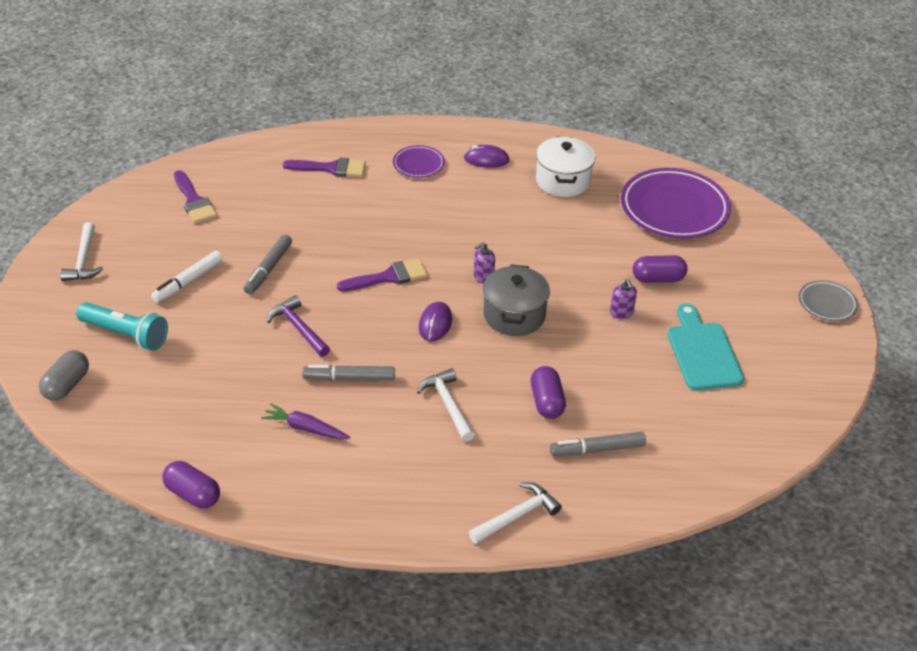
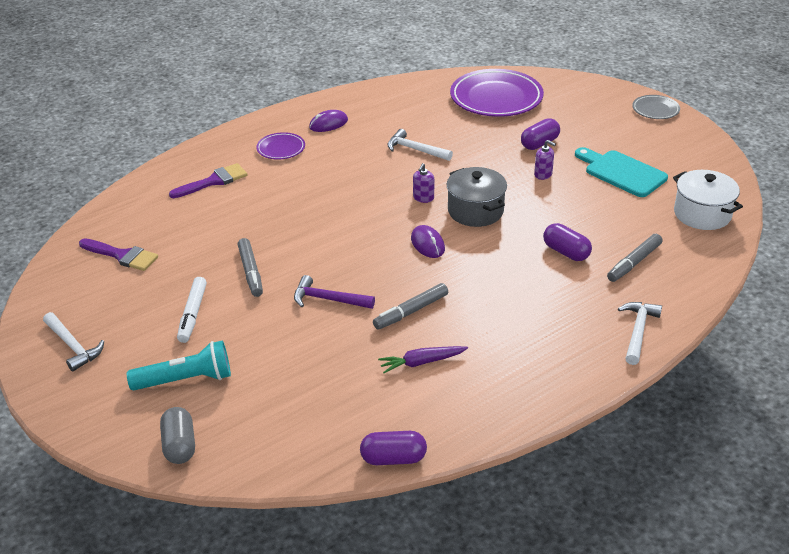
camera: 35 degrees left, 5 degrees down
(389, 277) = (354, 231): purple brush -> none
(448, 404) = (503, 290): white hammer -> white hammer (415, 150)
(563, 180) = (401, 113): white pot -> white pot (702, 214)

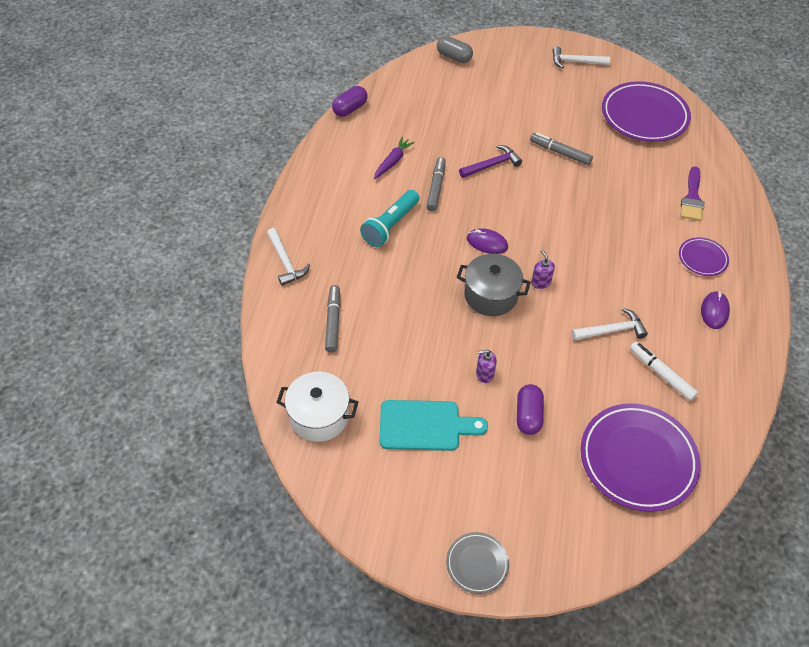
camera: 135 degrees right, 15 degrees up
(122, 256) = (644, 116): purple brush -> purple plate
(186, 380) = (497, 81): turquoise flashlight -> turquoise flashlight (390, 225)
(193, 314) = (548, 111): white marker -> white marker (661, 374)
(566, 252) = (389, 299): purple capsule -> none

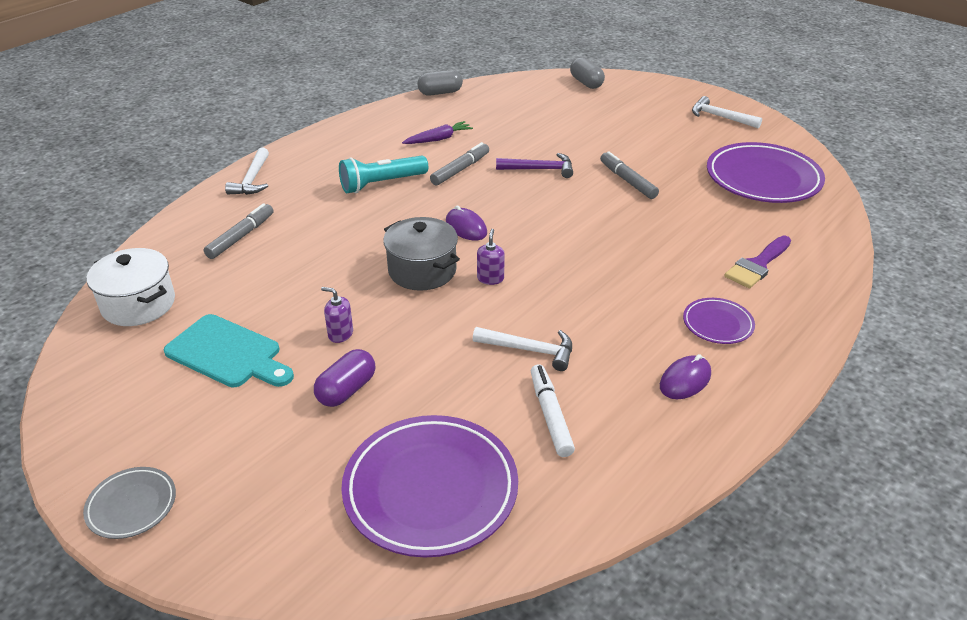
camera: 30 degrees right, 15 degrees down
(350, 109) = (440, 93): purple capsule -> grey capsule

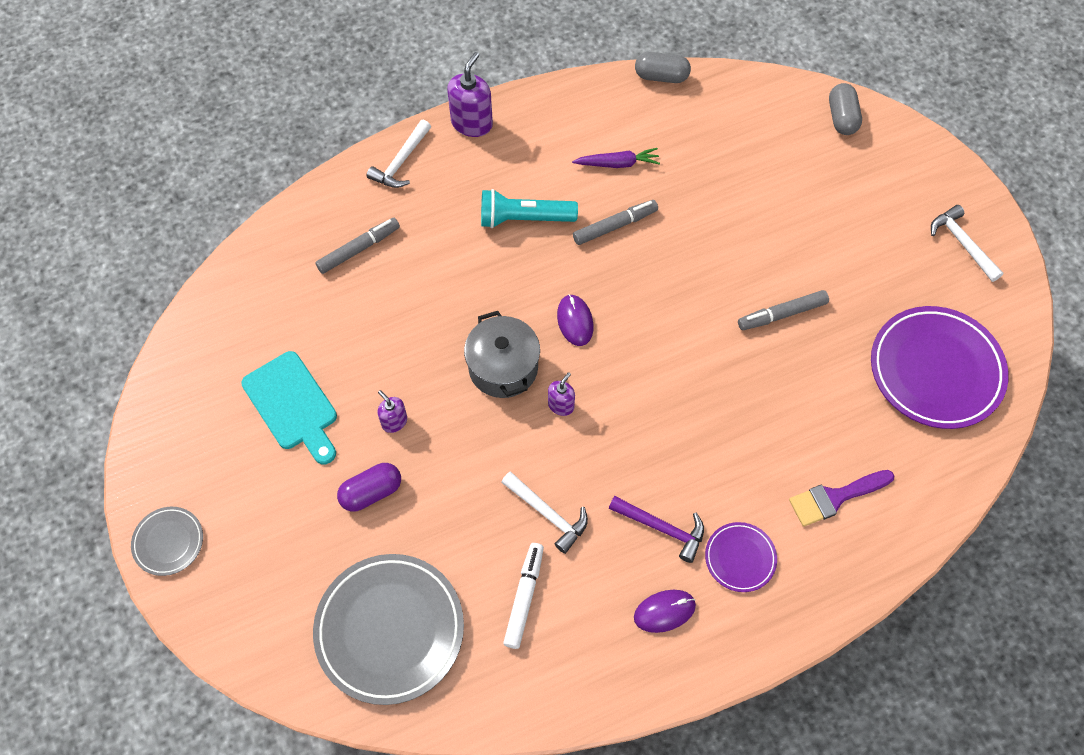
camera: 25 degrees right, 25 degrees up
(138, 304) = (240, 309): white pot -> none
(303, 146) = (472, 123): none -> purple soap dispenser
(430, 489) = (390, 630): purple plate -> grey plate
(540, 169) = (699, 258): purple hammer -> purple hammer (662, 528)
(627, 181) = (782, 314): grey marker -> grey marker turned 105 degrees counterclockwise

